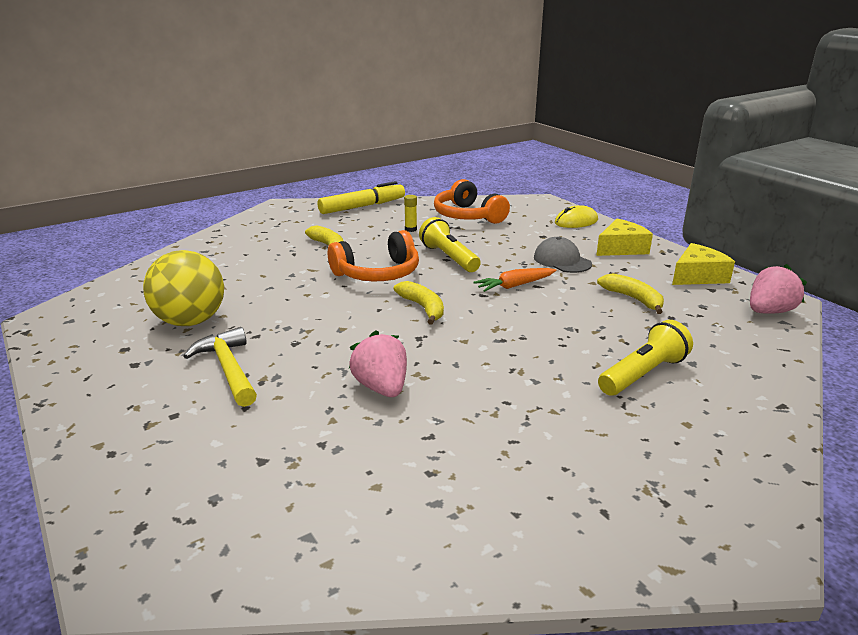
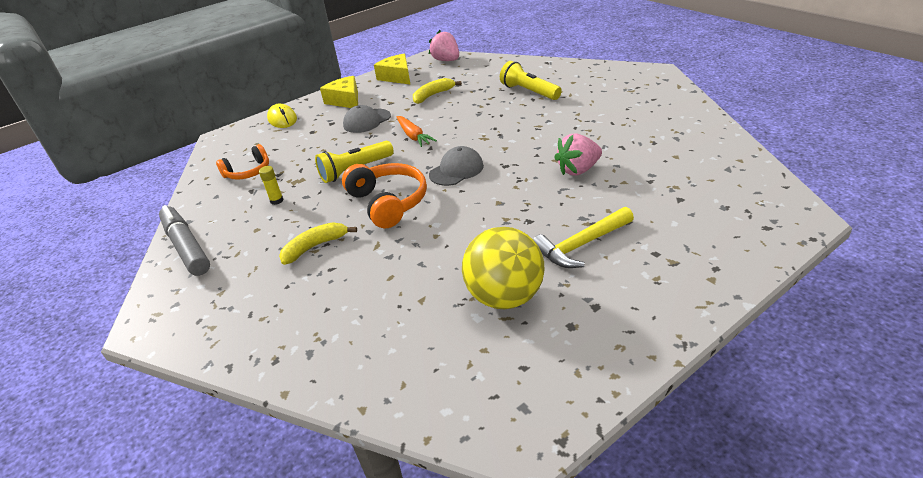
camera: 90 degrees left, 10 degrees up
(362, 206) = (187, 247): yellow marker -> grey marker
(423, 308) = (456, 170): yellow banana -> grey cap
(468, 216) = (248, 172): orange headphones -> orange headphones, size x0.65

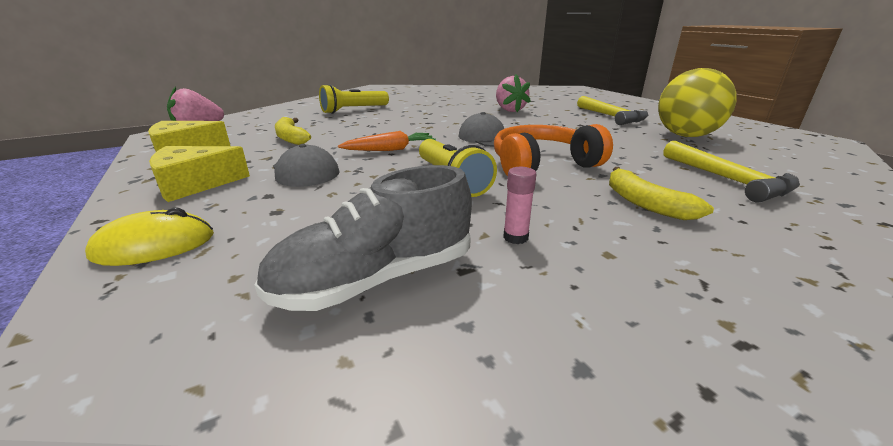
camera: 85 degrees left, 10 degrees down
(187, 247) = (698, 352): grey marker -> none
(248, 172) = (376, 279): orange headphones -> grey shoe
(276, 201) = (515, 237): yellow glue stick -> pink glue stick
(360, 297) = (728, 180): none -> yellow hammer

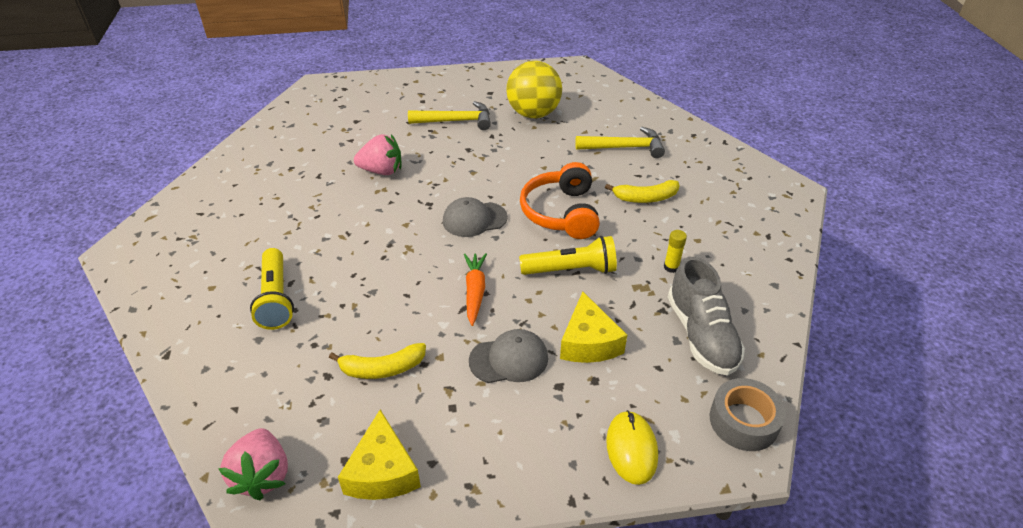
camera: 70 degrees left, 15 degrees up
(163, 348) = (743, 421): none -> grey tape
(195, 184) = (509, 443): yellow cheese -> yellow cheese (589, 342)
(515, 237) = (671, 267): pink glue stick -> yellow glue stick

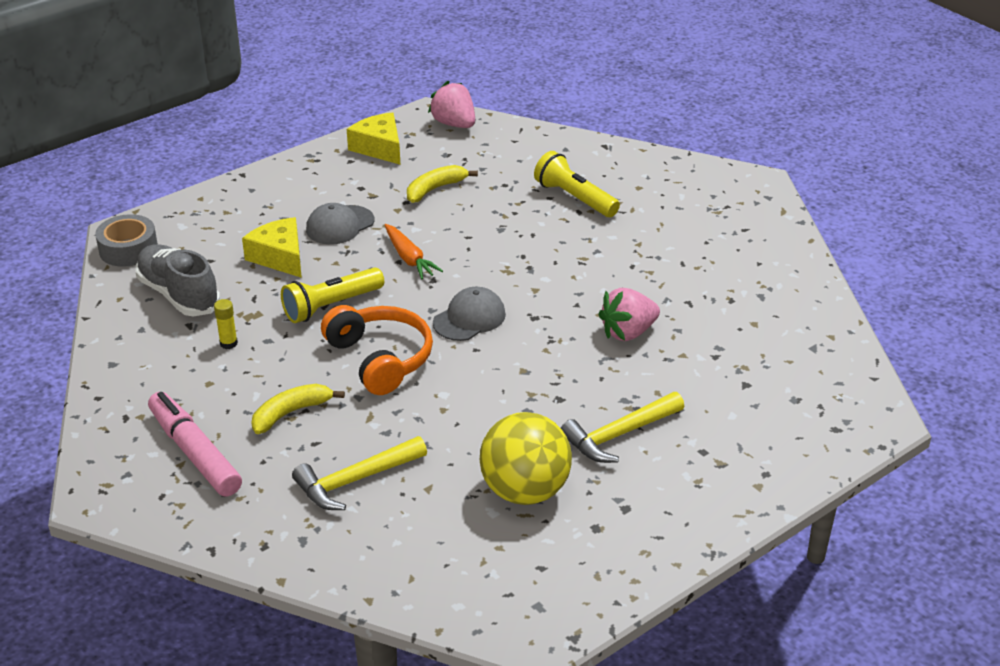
camera: 150 degrees right, 5 degrees down
(631, 449) = (212, 208): yellow mouse -> none
(721, 195) = (195, 453): none -> pink marker

